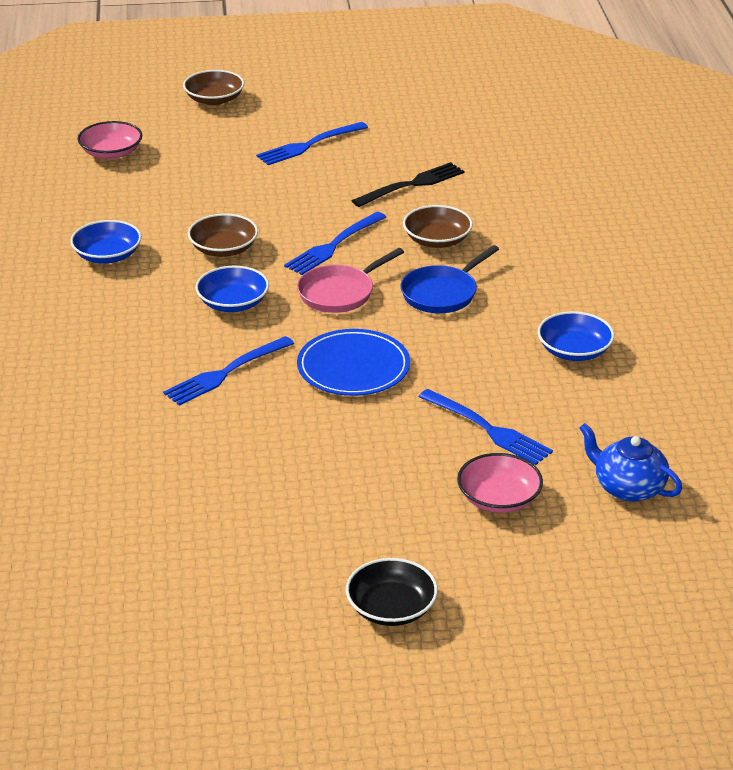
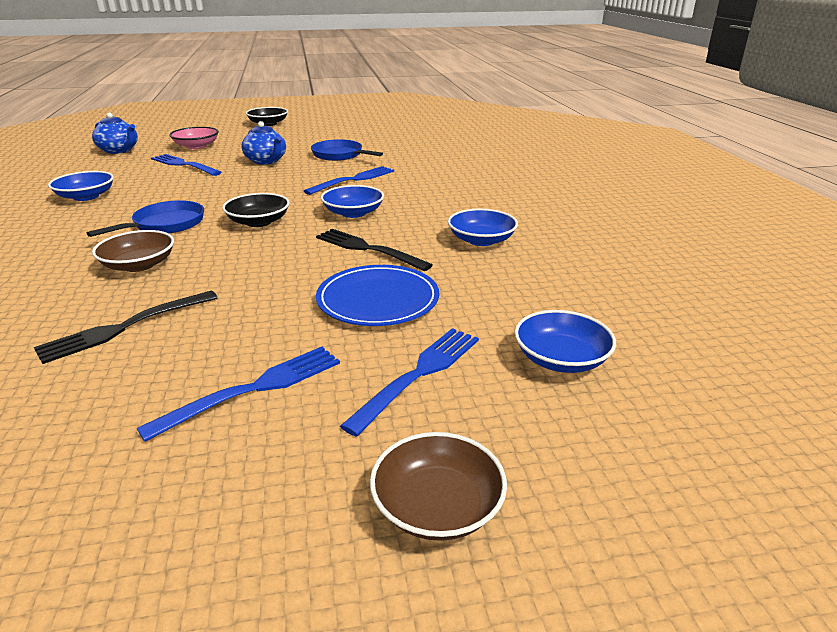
camera: 175 degrees right, 5 degrees down
(111, 153) = (561, 359): pink bowl -> blue bowl
(223, 249) = (368, 249): brown bowl -> black fork
(241, 449) = (340, 155): none -> blue pan
(334, 245) = (253, 256): blue fork -> blue fork (418, 374)
(340, 293) = (258, 222): pink pan -> black bowl
(353, 367) = (261, 184): blue plate -> blue plate (378, 300)
(360, 435) = (266, 161): none -> blue teapot

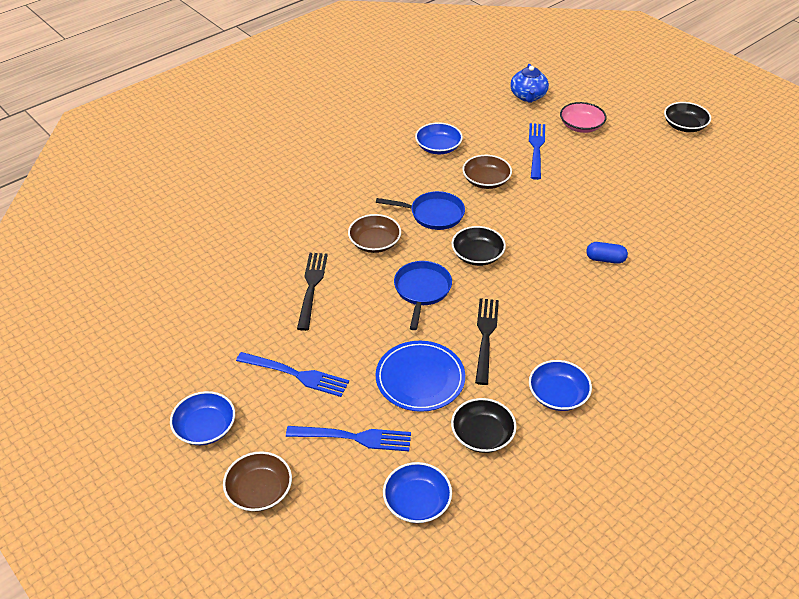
camera: 60 degrees right, 15 degrees up
(125, 327) = (311, 287): black fork -> black fork turned 75 degrees clockwise
(176, 191) = (486, 181): none -> brown bowl
(266, 161) = (592, 185): blue teapot -> none
(340, 155) = (654, 218): blue pan -> blue pan (422, 291)
(353, 180) = (605, 259): blue fork -> blue capsule
(353, 213) = (539, 296): blue bowl -> blue bowl (205, 428)
(495, 289) = (482, 435): none -> black bowl

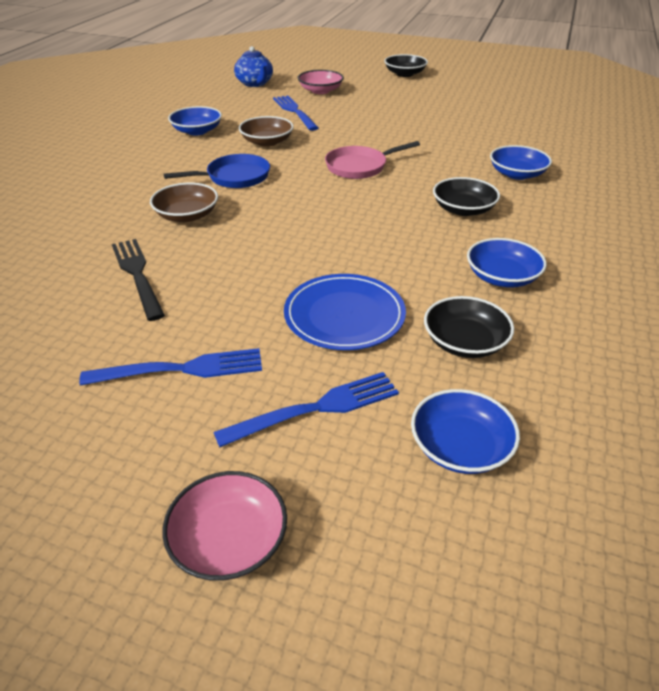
camera: 30 degrees left, 5 degrees down
(205, 428) = (79, 491): blue bowl -> blue bowl (517, 174)
(259, 491) = (229, 540): brown bowl -> pink bowl
(422, 291) = (276, 238): blue pan -> none
(477, 255) = (309, 194): black bowl -> black bowl (463, 209)
(485, 337) = (381, 254): black fork -> none
(541, 239) = (359, 167): none -> pink pan
(605, 259) = (432, 165): blue capsule -> none

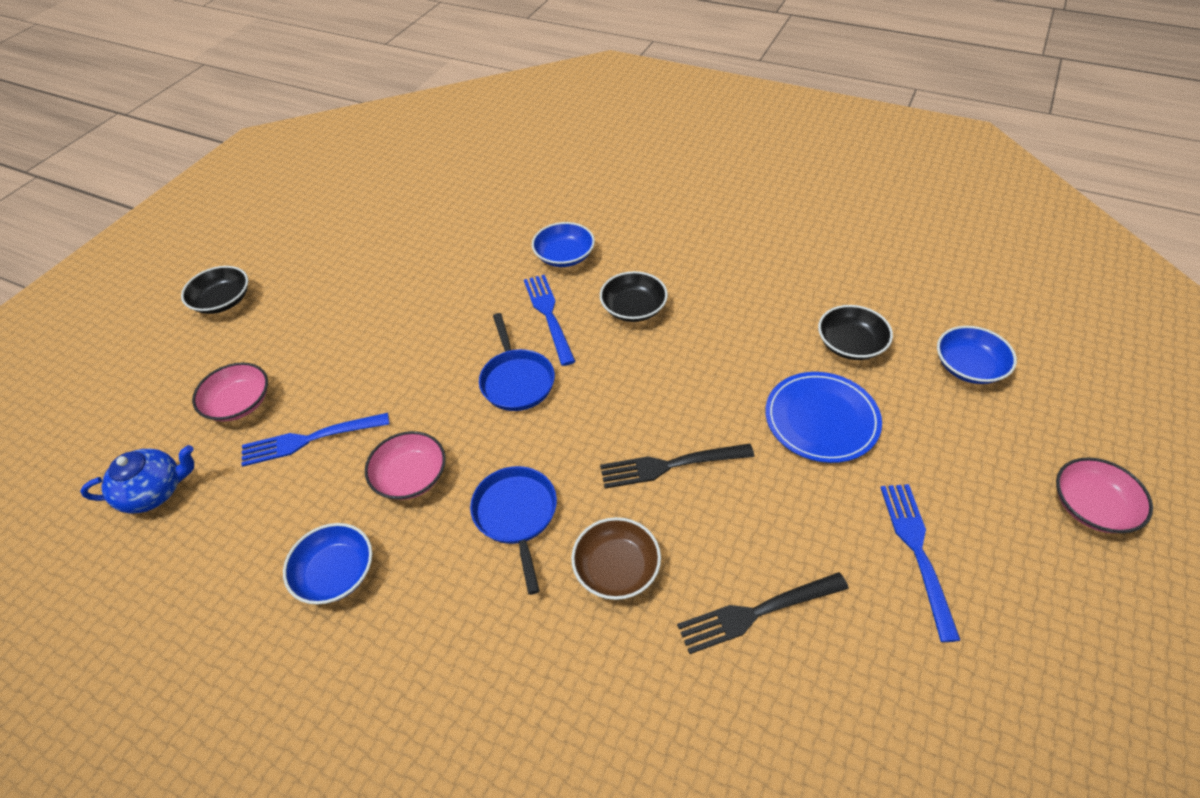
camera: 80 degrees left, 10 degrees up
(267, 142) = (410, 476): brown bowl -> pink bowl
(281, 233) = (670, 465): none -> black fork
(315, 409) = (948, 448): blue fork -> blue fork (549, 315)
(359, 167) = (516, 380): pink pan -> blue pan
(502, 277) = (756, 304): blue bowl -> none

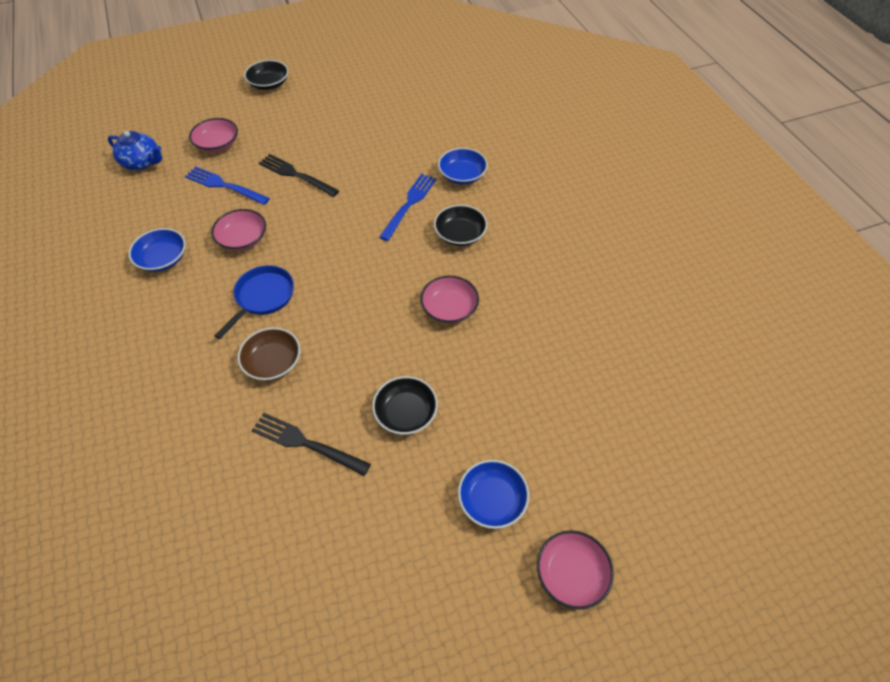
camera: 40 degrees right, 5 degrees up
(516, 380) = (348, 228): blue pan -> none
(670, 465) = (364, 335): black fork -> black fork (296, 175)
(712, 378) = (449, 308): none -> pink bowl
(821, 419) = (478, 381): blue plate -> none
(850, 344) = (560, 355): black bowl -> black bowl (406, 413)
(917, 551) = (428, 495): blue fork -> none
(969, 366) = (619, 430): blue bowl -> blue bowl (492, 500)

